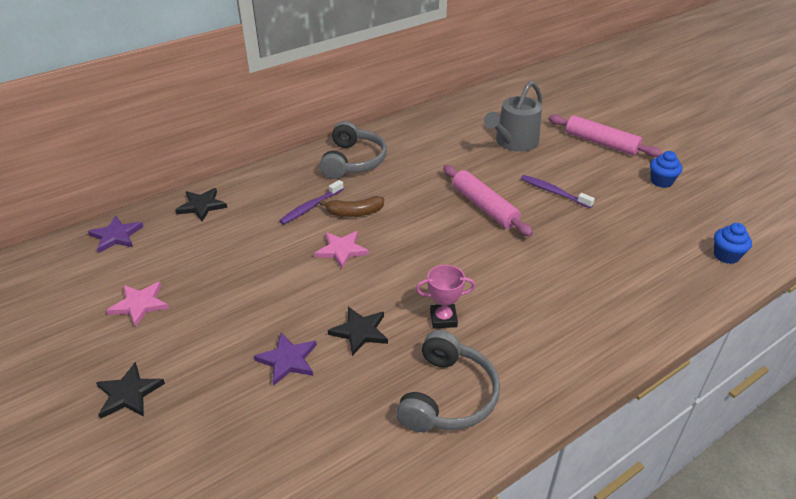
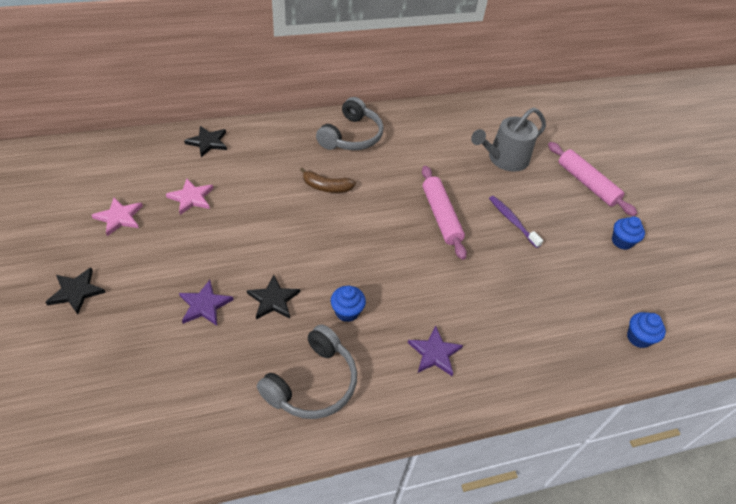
camera: 15 degrees right, 10 degrees up
(116, 236) = (131, 150): purple star -> purple star (434, 353)
(311, 207) = (293, 170): purple toothbrush -> none
(341, 250) = (297, 219): pink star -> pink star (191, 198)
(443, 319) = (347, 312): pink trophy -> blue cupcake

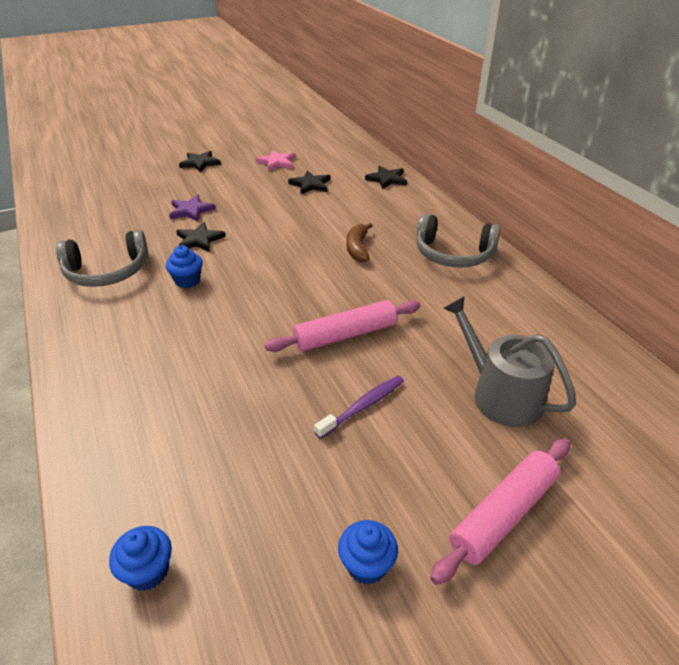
camera: 85 degrees right, 10 degrees down
(191, 198) = (310, 185): pink star -> black star
(313, 383) = (107, 272): grey headphones -> grey headphones turned 45 degrees counterclockwise
(434, 353) = (134, 343): purple star -> none

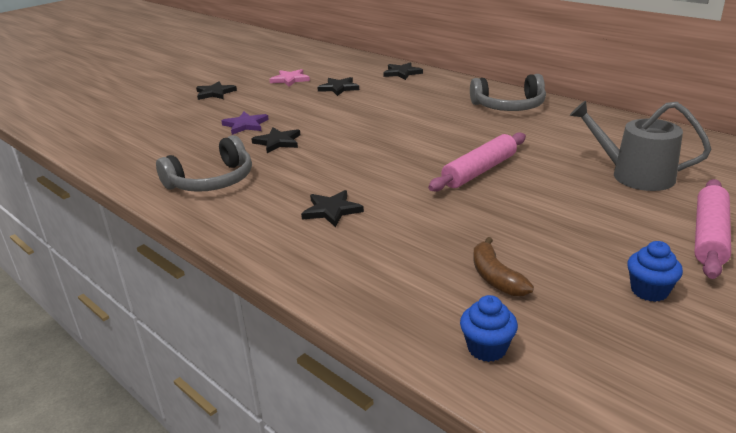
camera: 20 degrees left, 10 degrees down
(170, 341) = (332, 210): none -> black star
(187, 281) = (300, 170): blue cupcake -> none
(357, 248) = (428, 119): brown banana -> brown banana (495, 277)
(363, 406) = (543, 207): purple toothbrush -> none

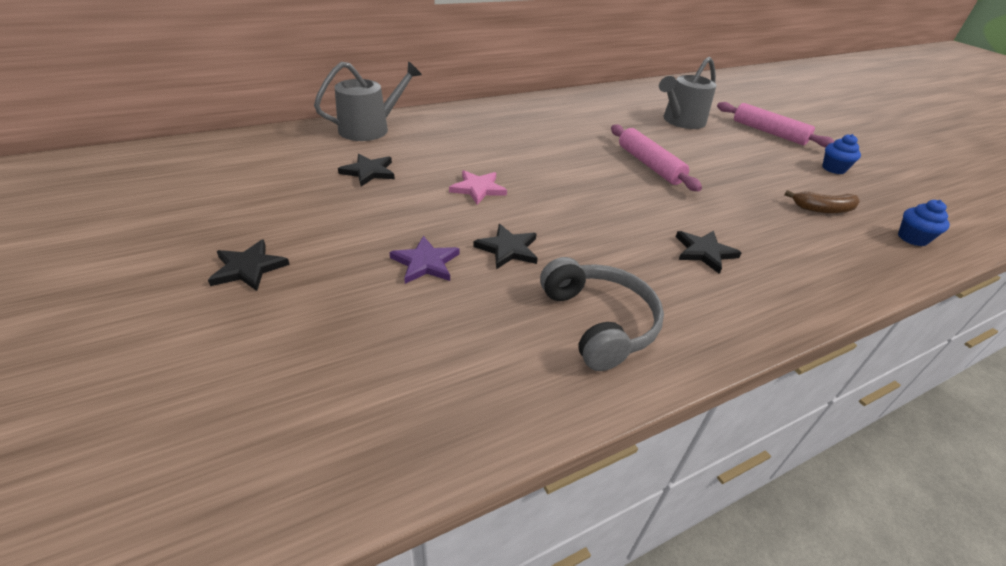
camera: 75 degrees left, 10 degrees up
(290, 80) = (286, 195): pink star -> pink star (478, 189)
(402, 73) = (370, 128): black star -> grey watering can
(509, 106) = (522, 115): grey headphones -> none

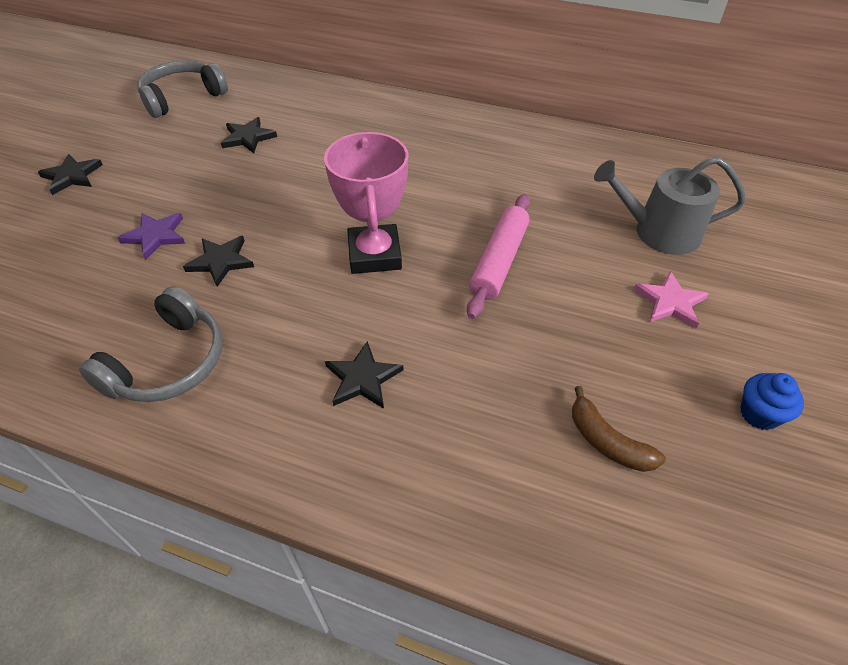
camera: 50 degrees right, 10 degrees up
(247, 170) = (182, 97): none -> grey headphones
(370, 128) = (316, 95): grey watering can -> none
(478, 189) = (295, 196): pink star -> pink star (670, 302)
(588, 194) = (374, 255): none -> pink trophy
(768, 132) = (769, 312): pink rolling pin -> none
(912, 238) = (657, 563): blue cupcake -> none

